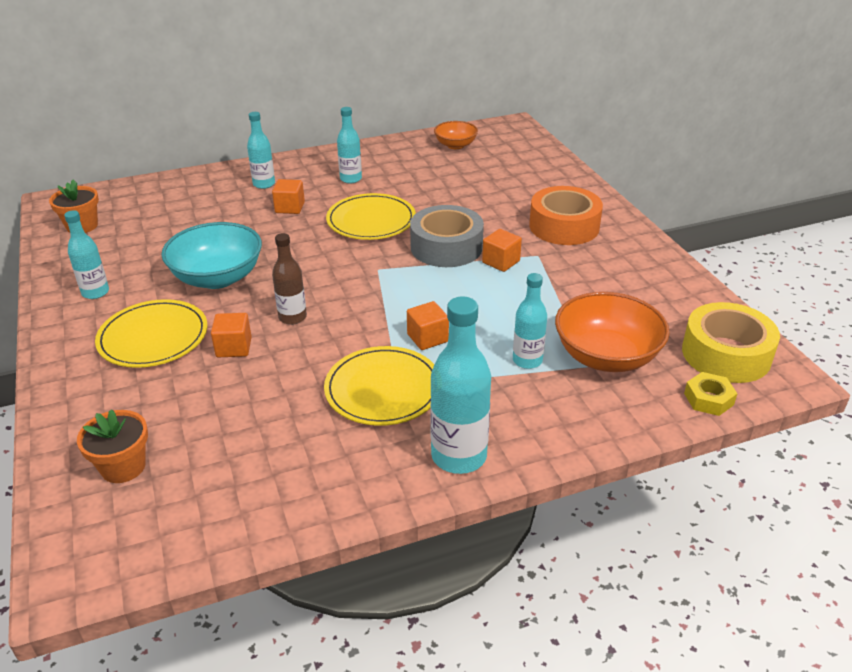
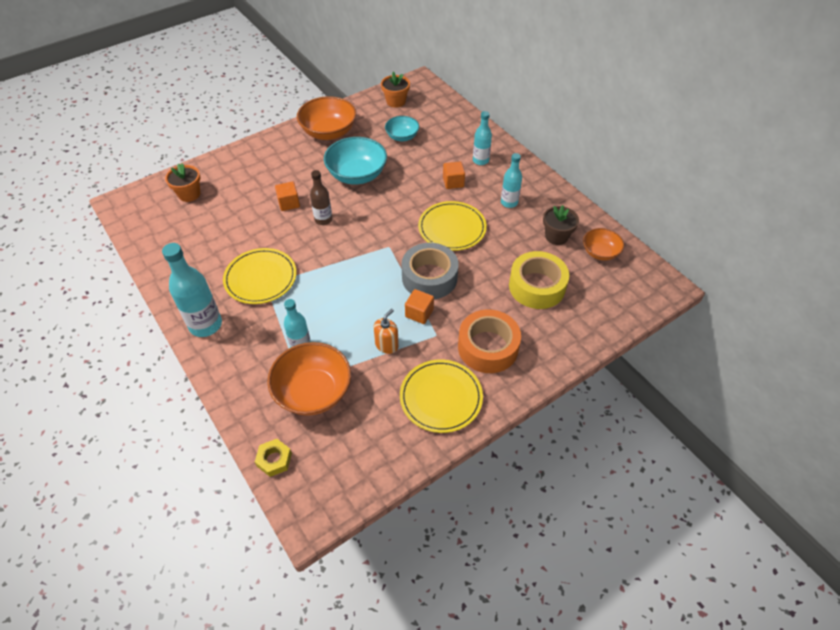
camera: 75 degrees right, 15 degrees up
(95, 292) = (329, 132): turquoise bottle -> orange bowl
(153, 337) = (292, 169): yellow plate -> yellow plate (441, 397)
(167, 231) = (402, 137): none -> turquoise bowl
(420, 162) = (556, 236): none -> brown flower pot
(427, 338) = (315, 289): orange cube -> none
(543, 291) = (386, 345): none -> orange soap dispenser
(726, 354) = (330, 472): yellow tape -> yellow tape (537, 286)

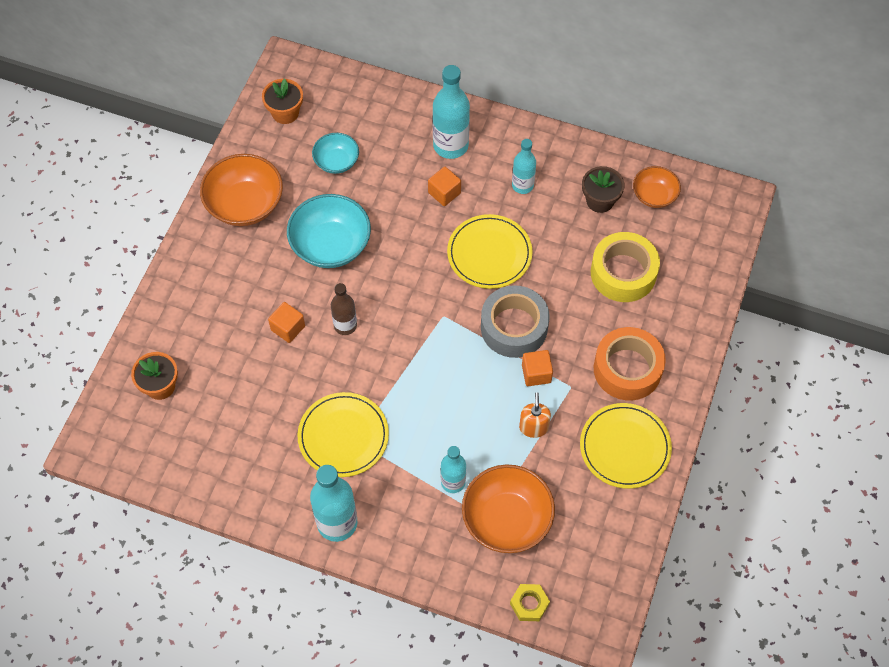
camera: 35 degrees left, 10 degrees up
(480, 160) = (450, 145): turquoise bottle -> turquoise bottle, size x1.63

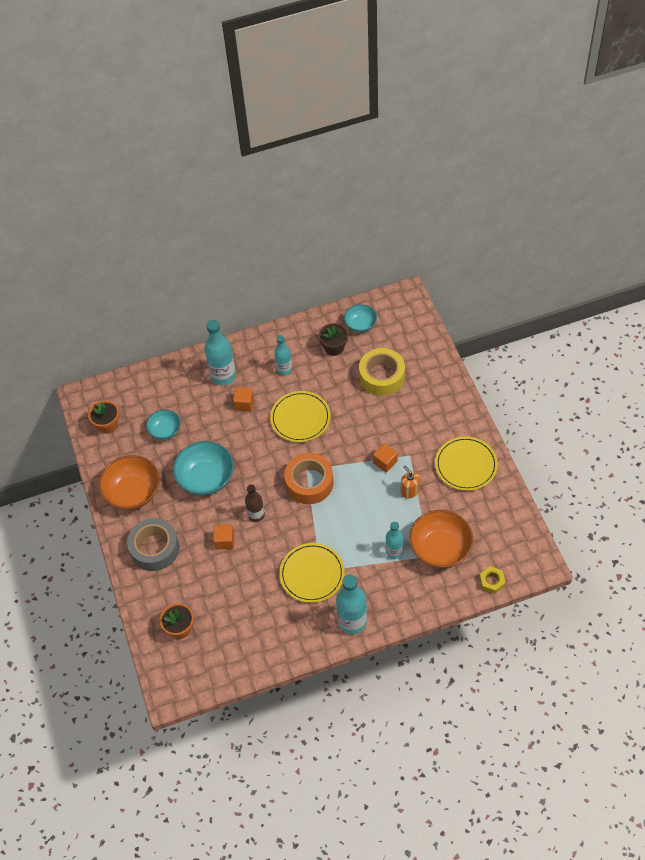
camera: 35 degrees left, 5 degrees down
(514, 327) = (350, 447): grey tape -> grey tape (155, 548)
(627, 369) = (430, 424): orange tape -> orange tape (309, 483)
(654, 195) = (360, 324): orange bowl -> turquoise bowl

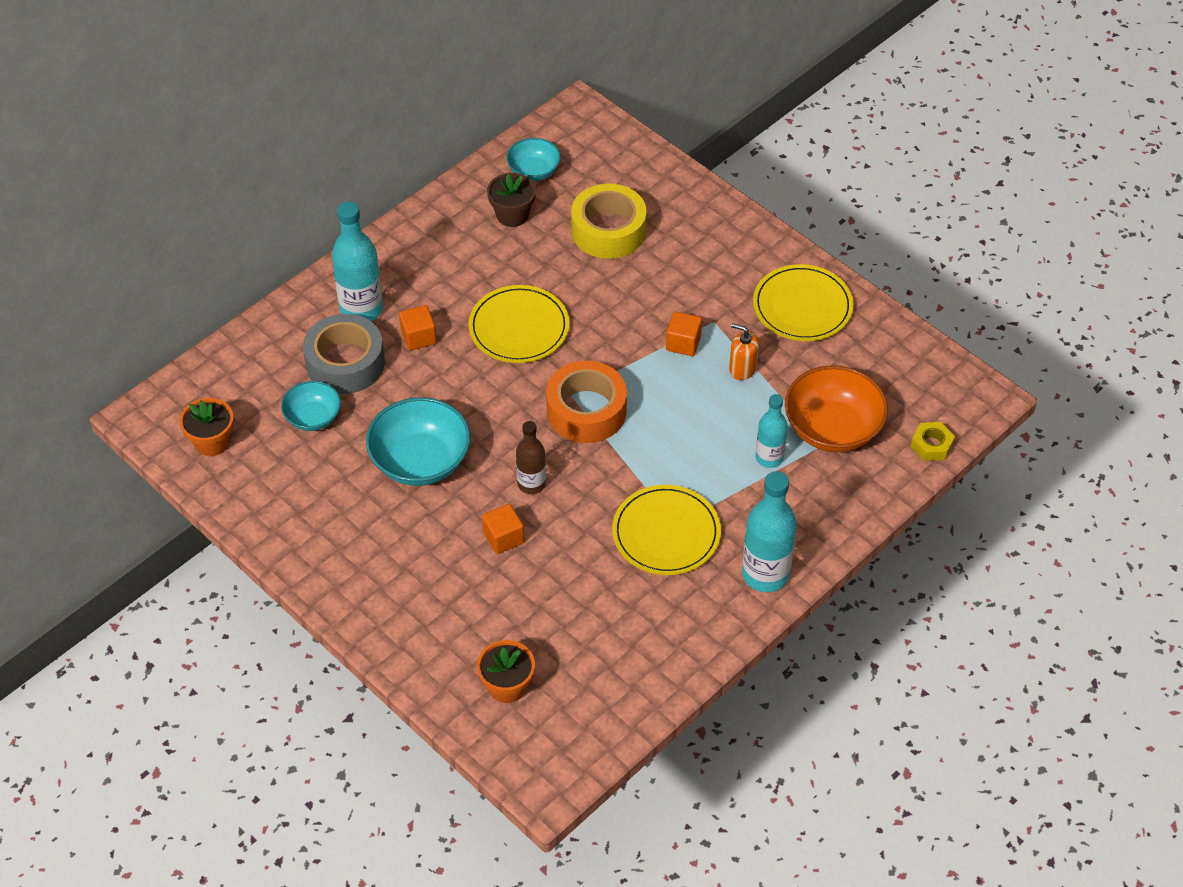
camera: 30 degrees left, 5 degrees down
(133, 492) = (313, 523): orange bowl -> none
(155, 548) = (398, 590): grey tape -> grey tape (345, 363)
(284, 369) = (453, 269): turquoise bottle -> none

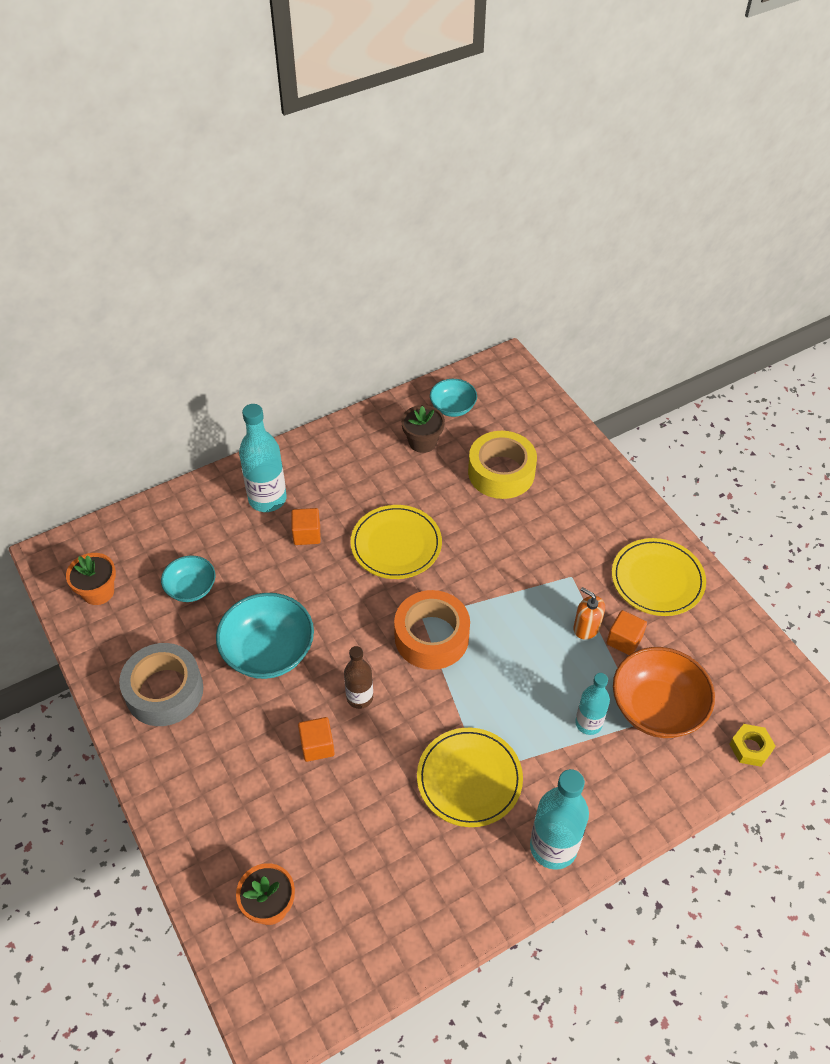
camera: 15 degrees right, 0 degrees up
(345, 363) = (236, 544): grey tape -> grey tape (164, 691)
(683, 343) = (538, 591): orange cube -> orange cube (624, 640)

